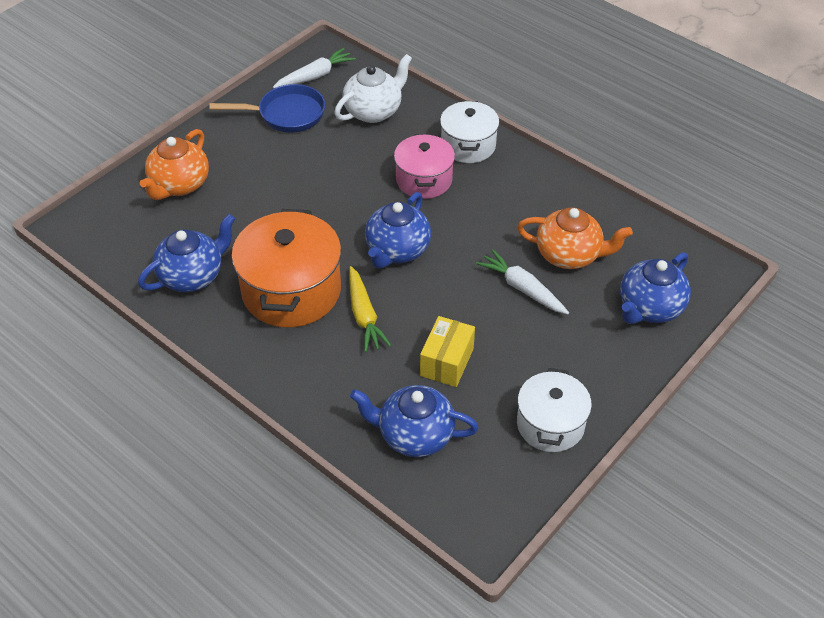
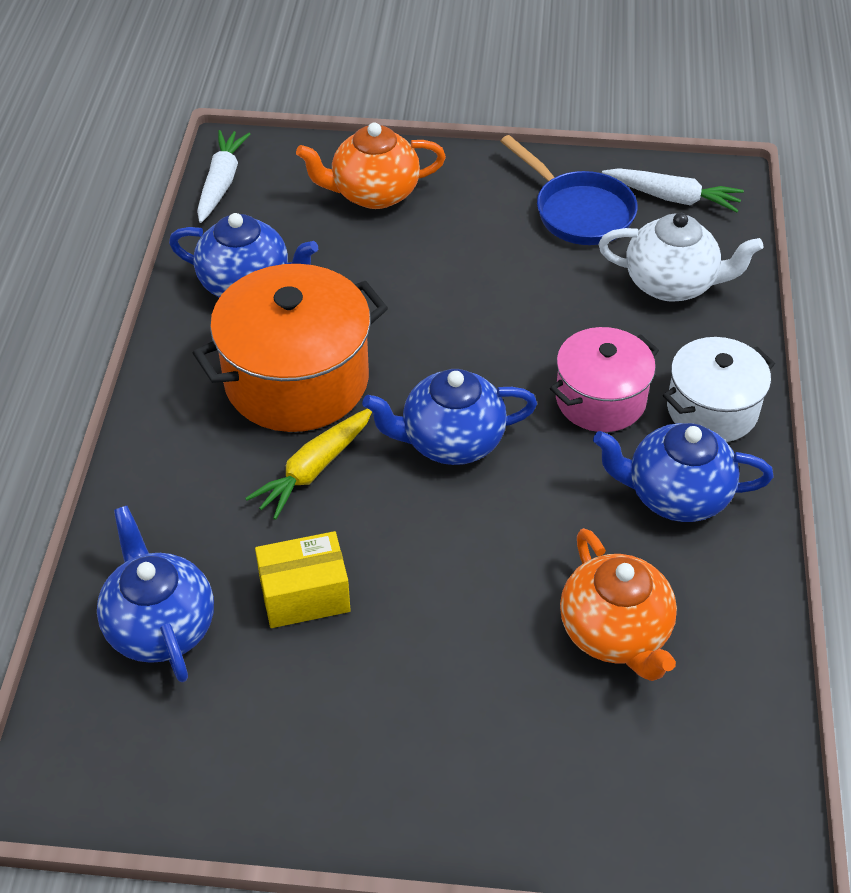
camera: 55 degrees right, 0 degrees up
(522, 288) = (503, 610): white carrot -> white carrot (221, 183)
(550, 424) = (284, 771): white pot -> none
(649, 308) = (602, 789): blue teapot -> blue teapot (675, 495)

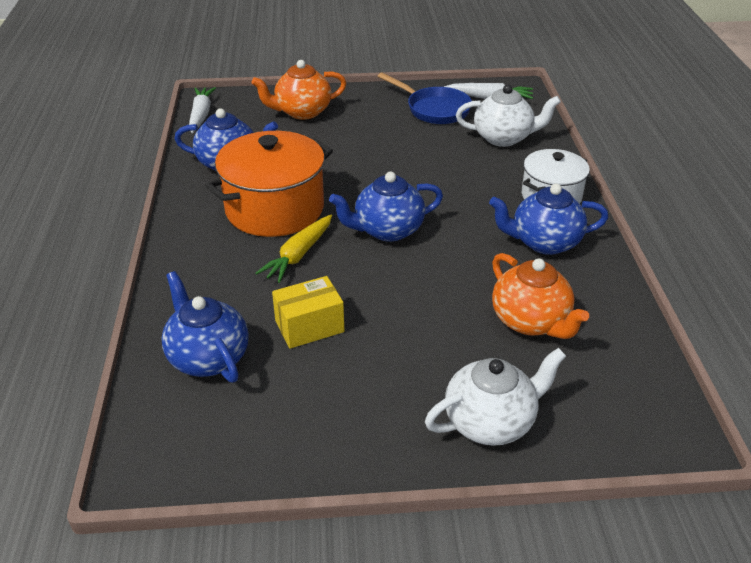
camera: 10 degrees left, 10 degrees down
(513, 788) = (490, 422): none -> white teapot
(600, 399) = (478, 198): pink pot -> none

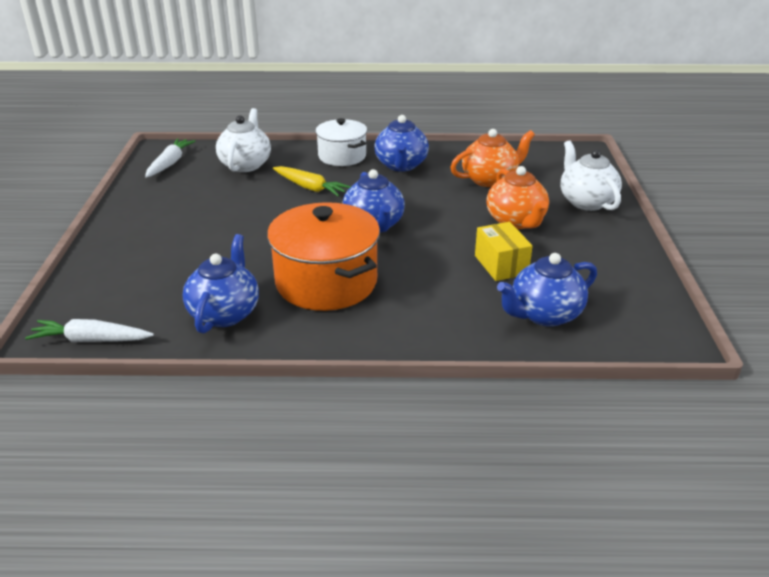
camera: 85 degrees left, 5 degrees down
(298, 255) = (404, 269): yellow carrot -> yellow carrot (310, 188)
(302, 112) = (131, 264): orange teapot -> orange teapot (516, 221)
(434, 109) = (174, 190): blue pan -> none

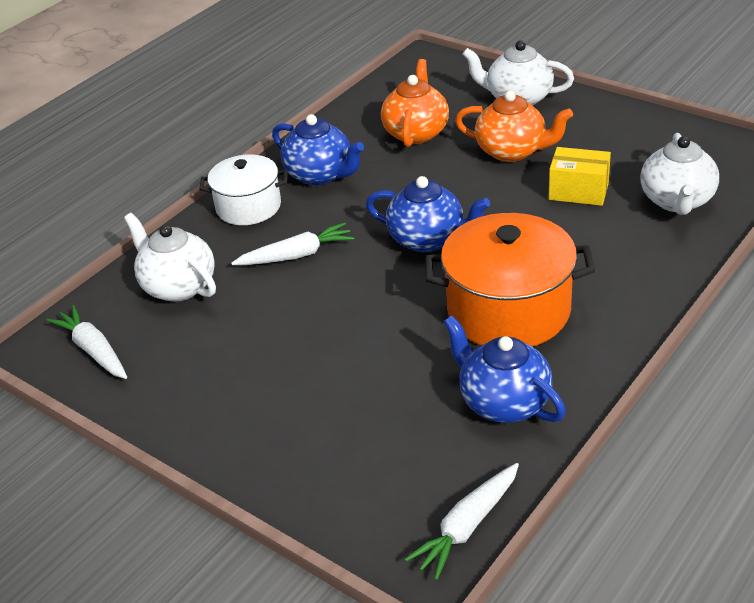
camera: 50 degrees left, 5 degrees up
(310, 188) = (296, 255): yellow carrot -> white carrot
(544, 314) = (677, 201): blue teapot -> white teapot

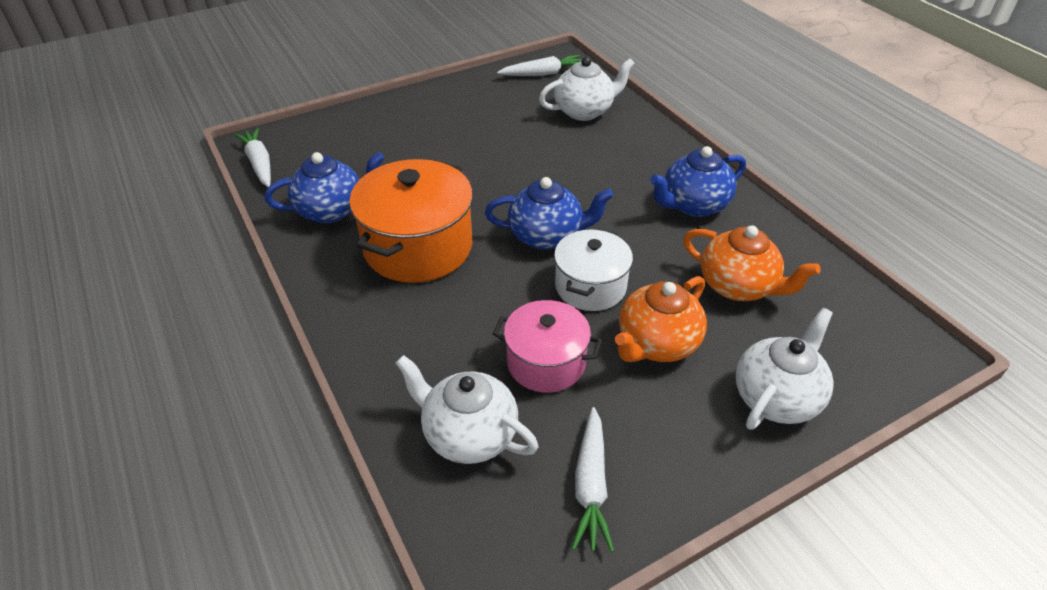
camera: 110 degrees right, 5 degrees up
(248, 207) = (667, 158): white pot -> white pot (590, 286)
(296, 255) = (580, 166): white carrot -> white carrot (591, 485)
(428, 239) = (546, 236): blue teapot -> blue teapot turned 135 degrees counterclockwise
(578, 191) = (546, 362): yellow box -> pink pot

